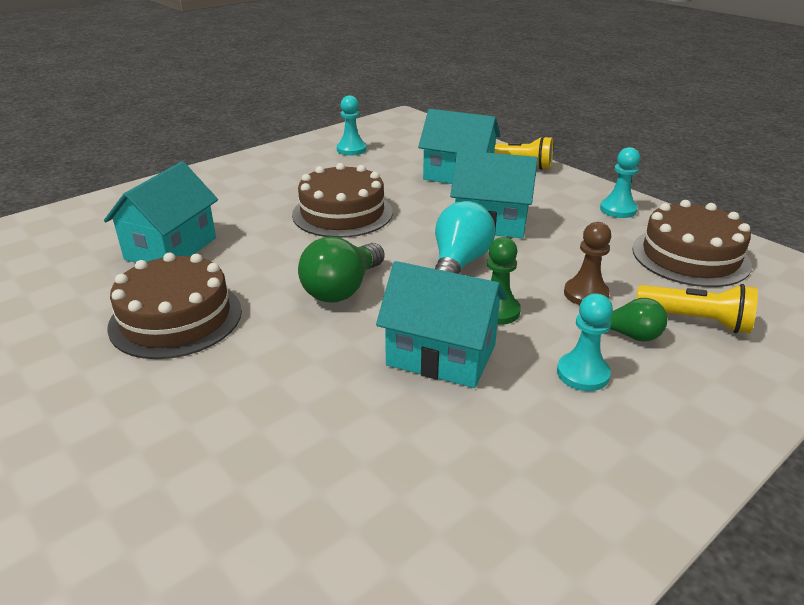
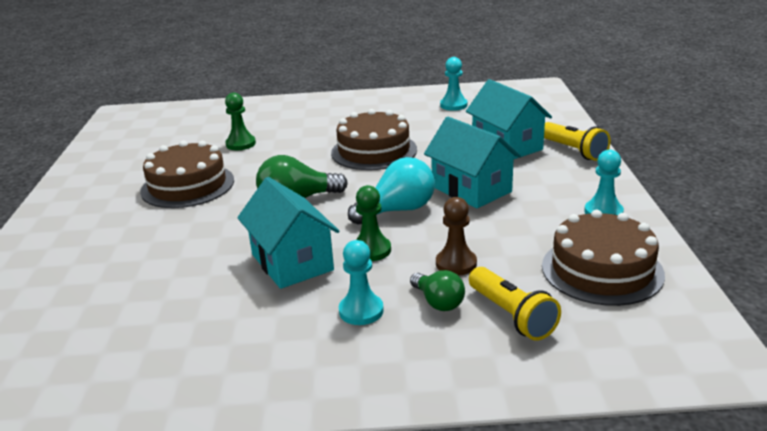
camera: 40 degrees right, 5 degrees down
(171, 248) = (240, 144): turquoise house -> green pawn

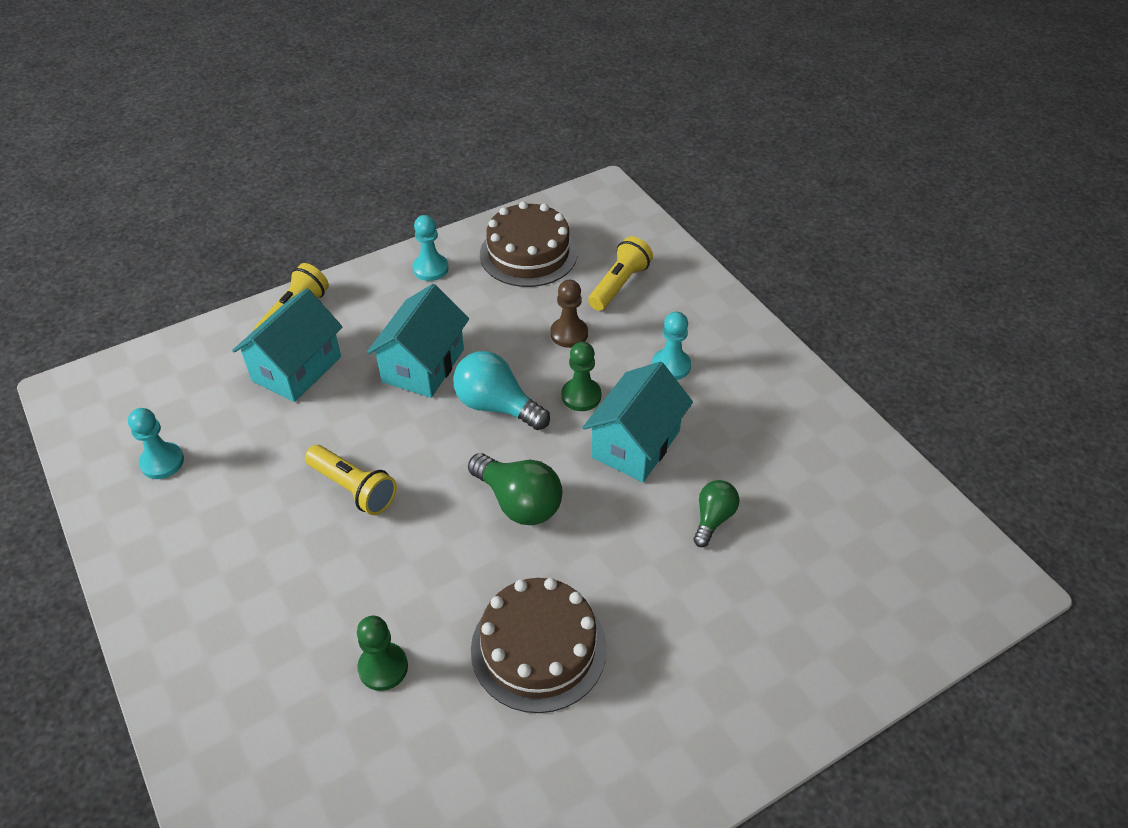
camera: 120 degrees left, 20 degrees up
(374, 151) = (353, 488): brown cake -> yellow flashlight
(438, 302) = (629, 327): green light bulb -> green light bulb (713, 518)

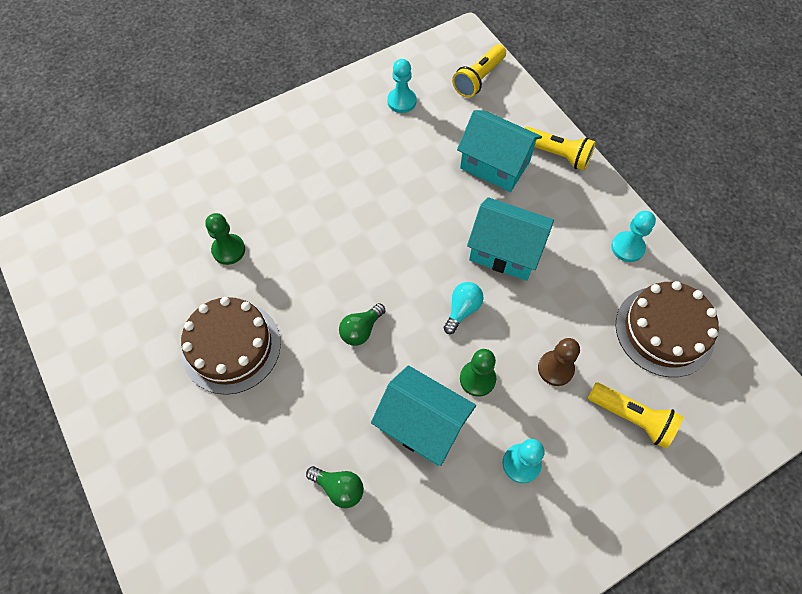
camera: 90 degrees right, 15 degrees up
(353, 488) = (377, 216): yellow flashlight -> yellow flashlight (478, 79)
(496, 406) = (462, 310): turquoise light bulb -> turquoise light bulb, size x0.62
(519, 502) = (361, 330): green light bulb -> green light bulb, size x0.62

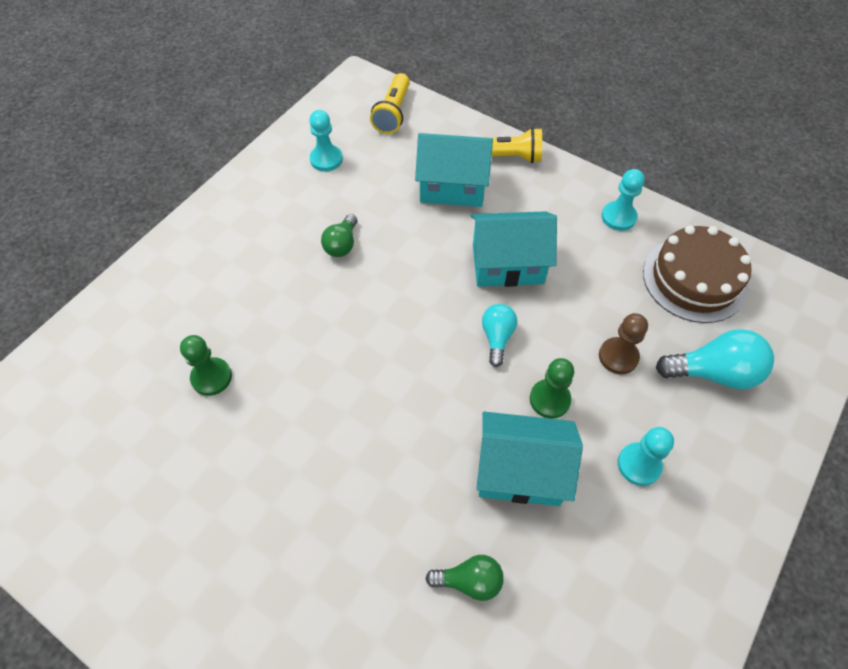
camera: 25 degrees left, 5 degrees down
(231, 347) = (267, 481): brown cake -> none
(361, 330) = (404, 401): green light bulb -> green light bulb (342, 244)
(632, 418) = (713, 372): yellow flashlight -> turquoise light bulb

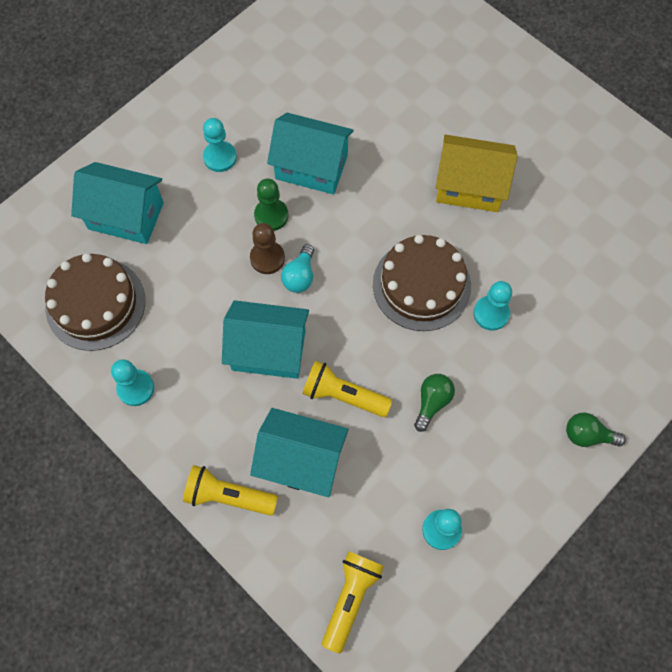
camera: 170 degrees left, 10 degrees up
(211, 377) = (556, 279): green pawn -> none
(286, 331) = (491, 313): none -> turquoise pawn
(314, 478) = (470, 186): none -> yellow house
(363, 348) = (421, 285): none -> brown cake
(426, 238) = (343, 395): none -> yellow flashlight
(469, 581) = (366, 106): green light bulb -> green light bulb (587, 435)
(618, 356) = (200, 242): brown pawn -> brown pawn (267, 258)
(713, 372) = (126, 216): turquoise light bulb -> turquoise house

